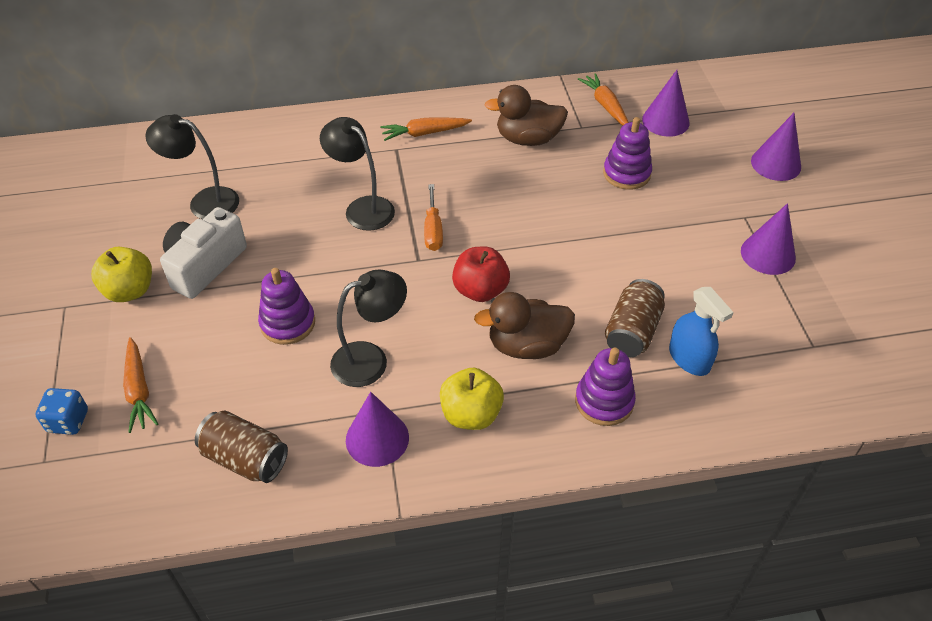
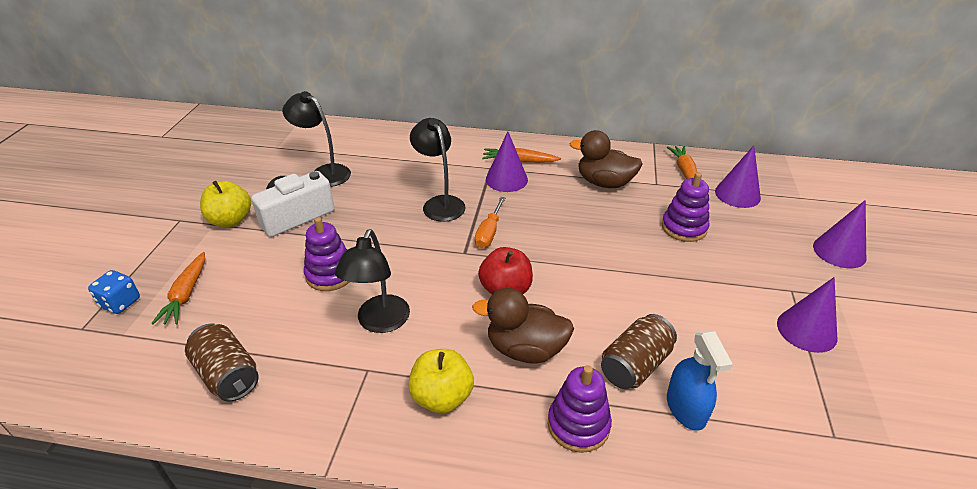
camera: 20 degrees right, 10 degrees down
(371, 360) = (380, 322): black lamp -> black lamp turned 105 degrees clockwise
(377, 438) = (346, 393): purple cone -> purple cone (506, 179)

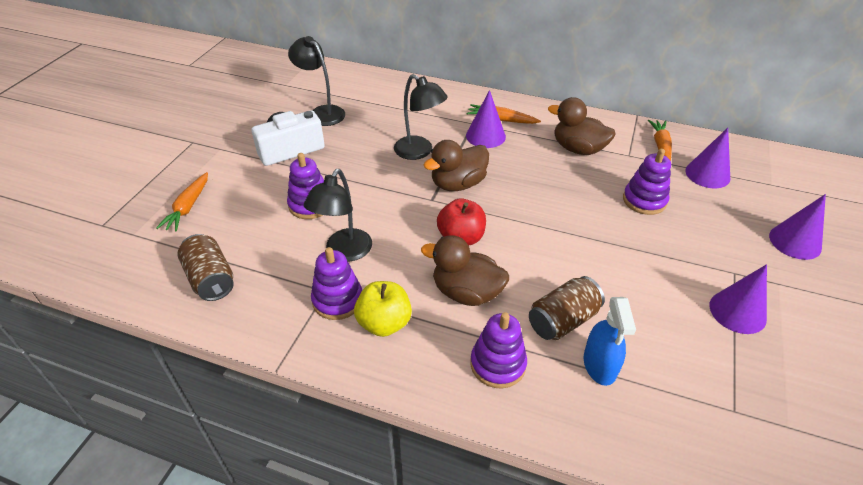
camera: 10 degrees right, 5 degrees up
(120, 303) = (135, 208): blue dice -> none
(231, 220) = (235, 147): yellow apple -> none
(383, 378) = (337, 300): none -> purple stacking toy
(440, 203) = (419, 152): black lamp -> black lamp turned 150 degrees clockwise
(489, 233) = (458, 184): orange screwdriver -> brown duck

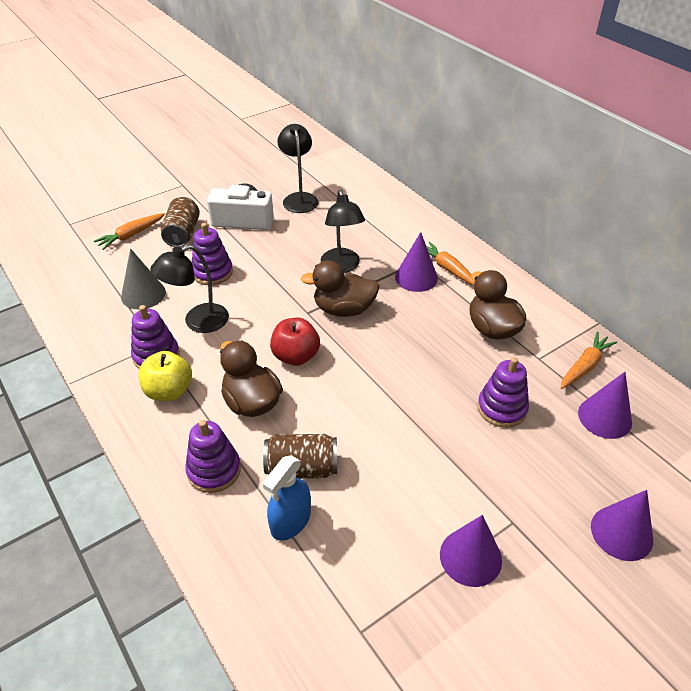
camera: 35 degrees right, 0 degrees up
(210, 279) = (94, 296): brown can -> brown can (182, 234)
(262, 253) = (143, 294): none -> grey cone

